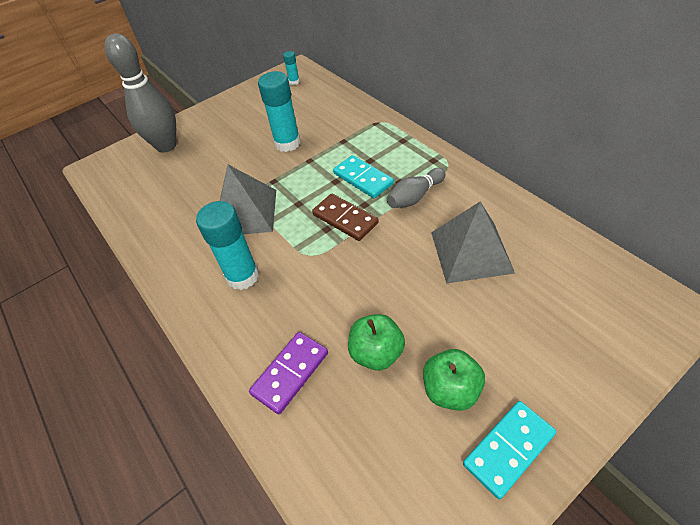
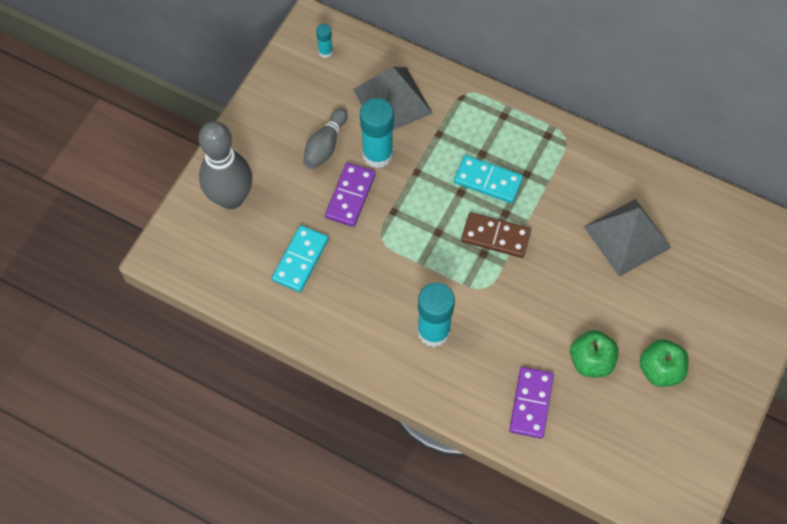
camera: 30 degrees left, 15 degrees up
(245, 212) = (389, 260): grey pyramid -> grey pyramid (392, 101)
(248, 163) = (350, 196): none -> purple domino
(415, 196) = (550, 188): grey bowling pin -> grey bowling pin (325, 145)
(509, 449) = (715, 398): turquoise domino -> turquoise domino (300, 260)

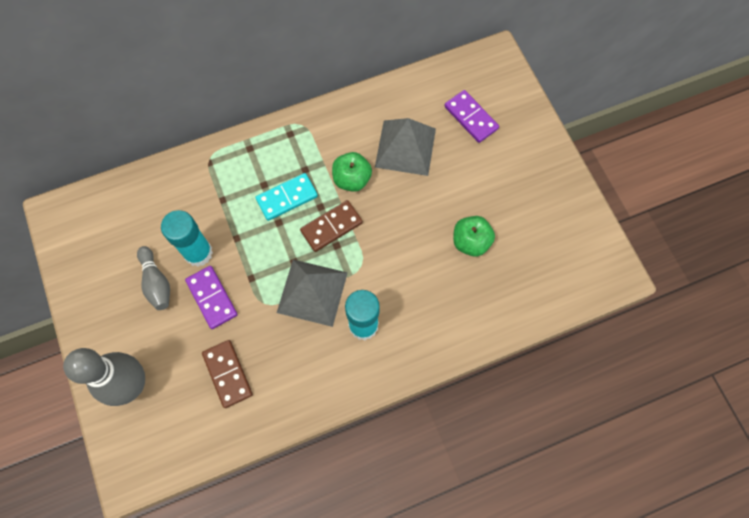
camera: 50 degrees left, 5 degrees up
(300, 260) = (228, 374): turquoise domino -> brown domino
(325, 52) = (84, 222): turquoise glue stick -> none
(392, 101) = (168, 209): grey pyramid -> grey pyramid (312, 292)
(531, 403) = (468, 305): purple domino -> purple domino (470, 118)
(660, 370) = (511, 205): green apple -> green apple (352, 179)

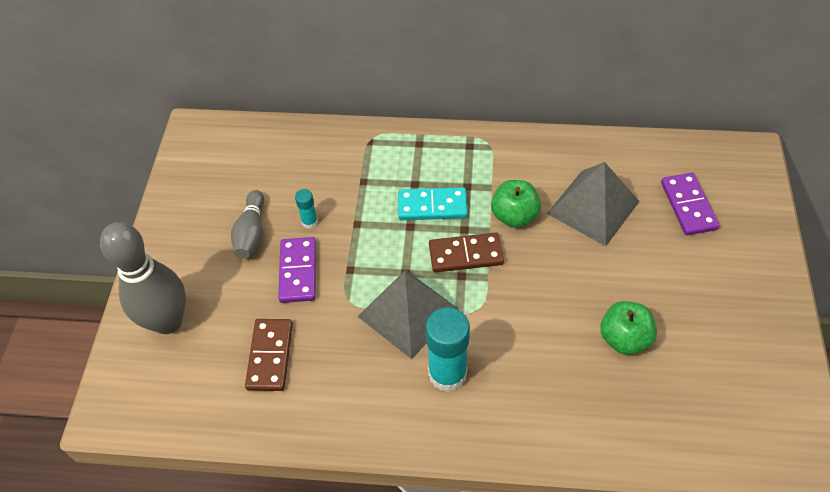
camera: 30 degrees right, 15 degrees down
(198, 253) = (309, 222): turquoise glue stick -> turquoise glue stick, size x0.48

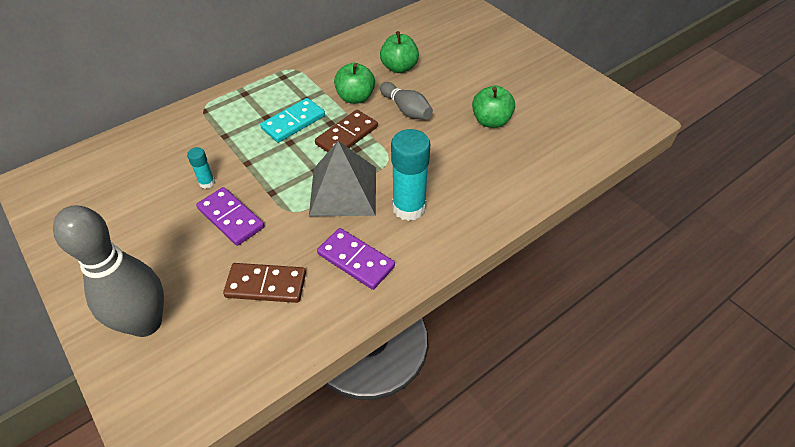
camera: 45 degrees left, 5 degrees down
(251, 233) = (162, 217): grey bowling pin -> grey bowling pin (406, 109)
(270, 356) = (266, 285): brown domino -> brown domino turned 45 degrees counterclockwise
(593, 207) = (399, 67): grey pyramid -> green apple
(688, 206) = (451, 39): purple domino -> purple domino (356, 260)

